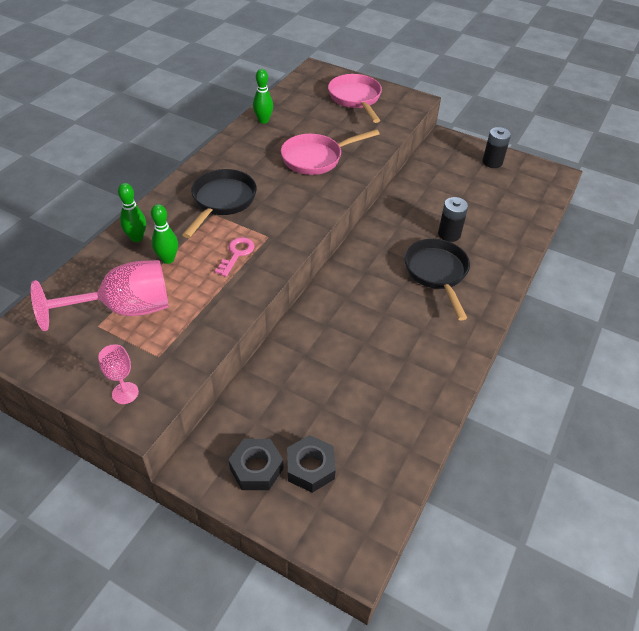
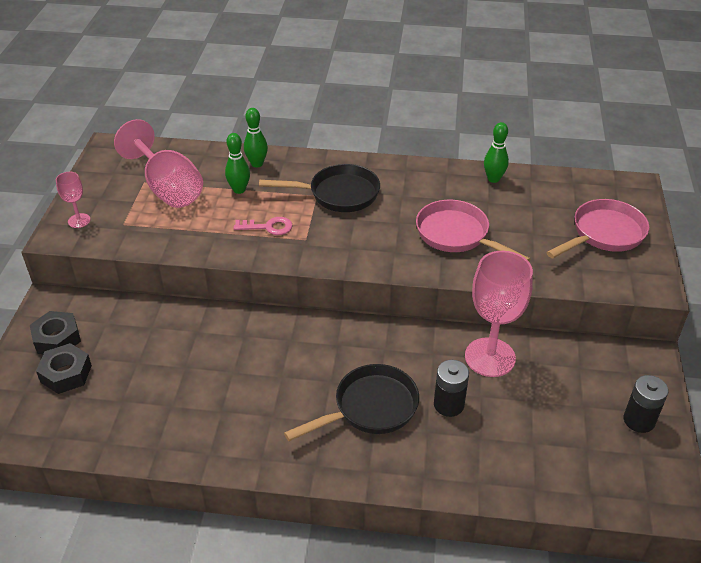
camera: 70 degrees right, 5 degrees down
(414, 201) = (490, 357): none -> pink goblet

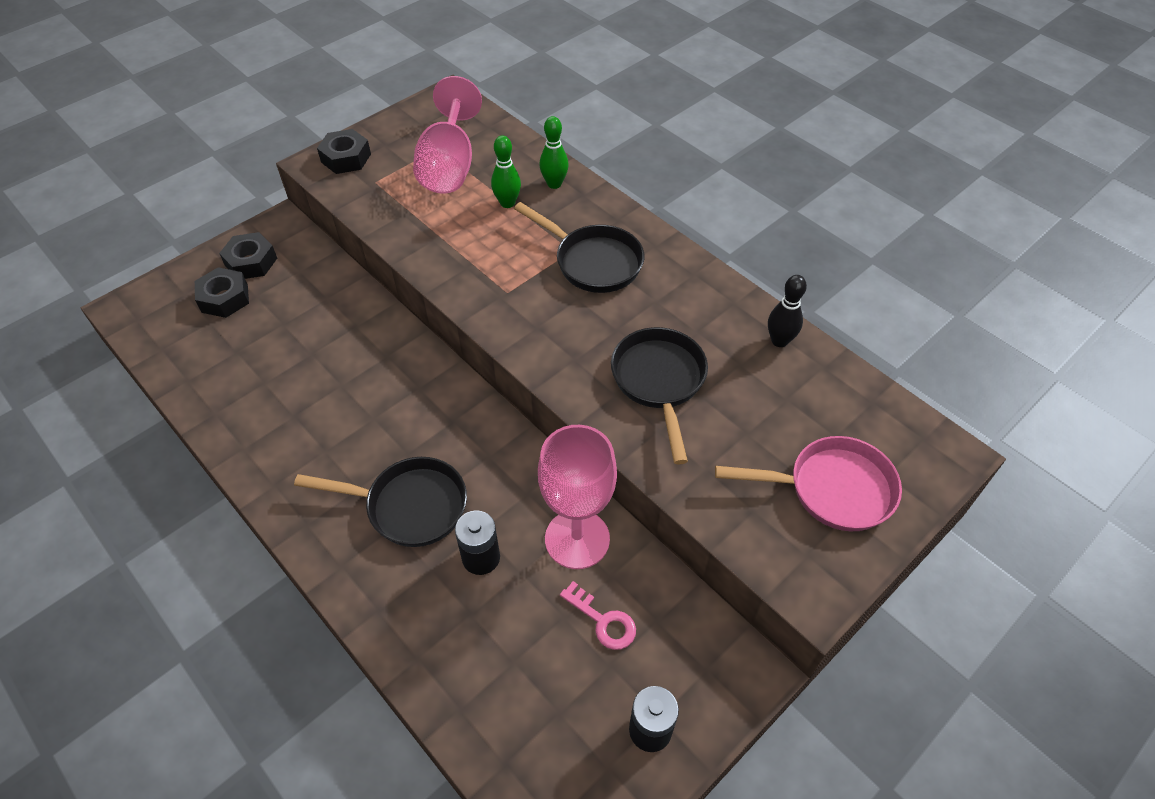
camera: 40 degrees right, 10 degrees up
(79, 220) = (346, 158): pink goblet -> black nut
(268, 227) = (489, 258): pink key -> pink key (603, 621)
(457, 235) = (659, 382): pink pan -> black pan
(493, 179) = (779, 341): green bowling pin -> black bowling pin

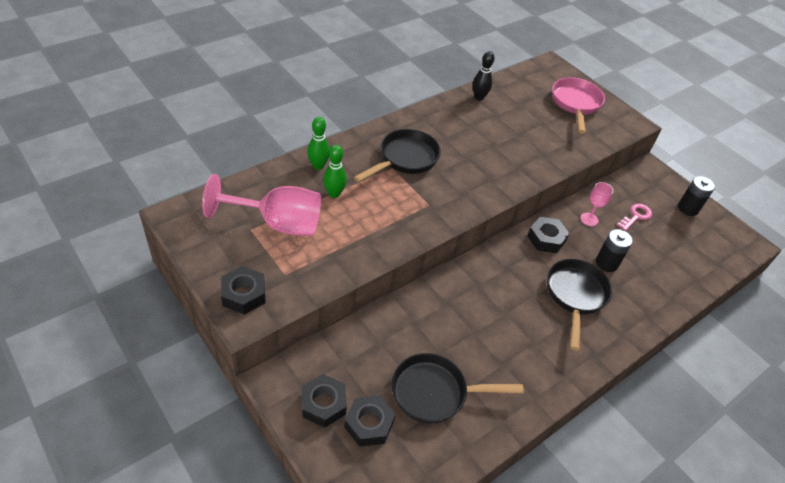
camera: 90 degrees left, 5 degrees down
(519, 472) = (546, 239): none -> black nut
(577, 539) = (589, 219): pink goblet -> pink goblet, size x0.48
(659, 382) = (509, 148): black pan -> black pan (435, 393)

